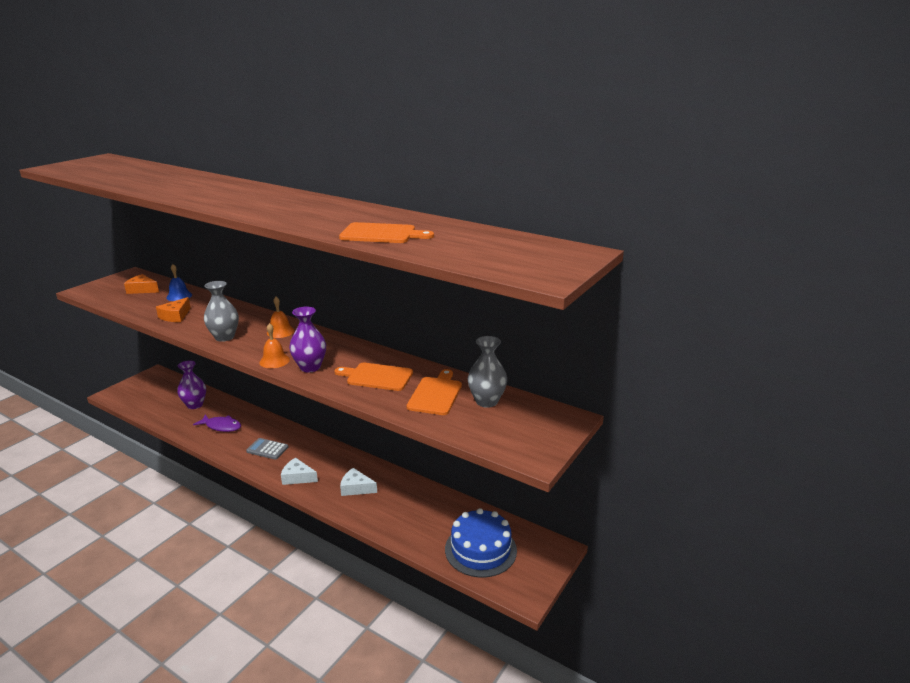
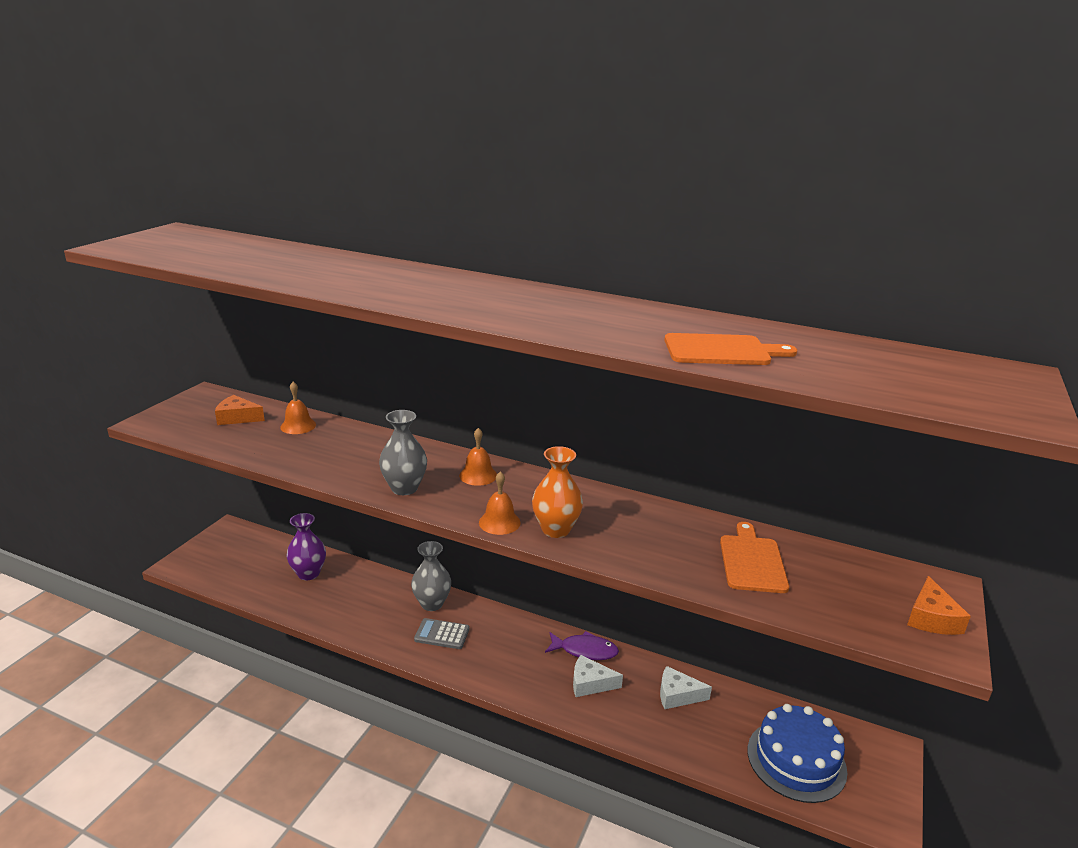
camera: 10 degrees left, 0 degrees up
(175, 316) = (312, 458): orange cheese -> orange cheese (931, 618)
(179, 296) = (298, 426): blue bell -> orange bell
(221, 426) = (361, 604): purple fish -> purple fish (585, 650)
(297, 477) = (503, 674): white cheese -> white cheese (677, 695)
(310, 367) = (556, 529): purple vase -> orange vase
(377, 377) = (656, 539): orange cutting board -> none
(486, 401) = (824, 567): grey vase -> grey vase (432, 604)

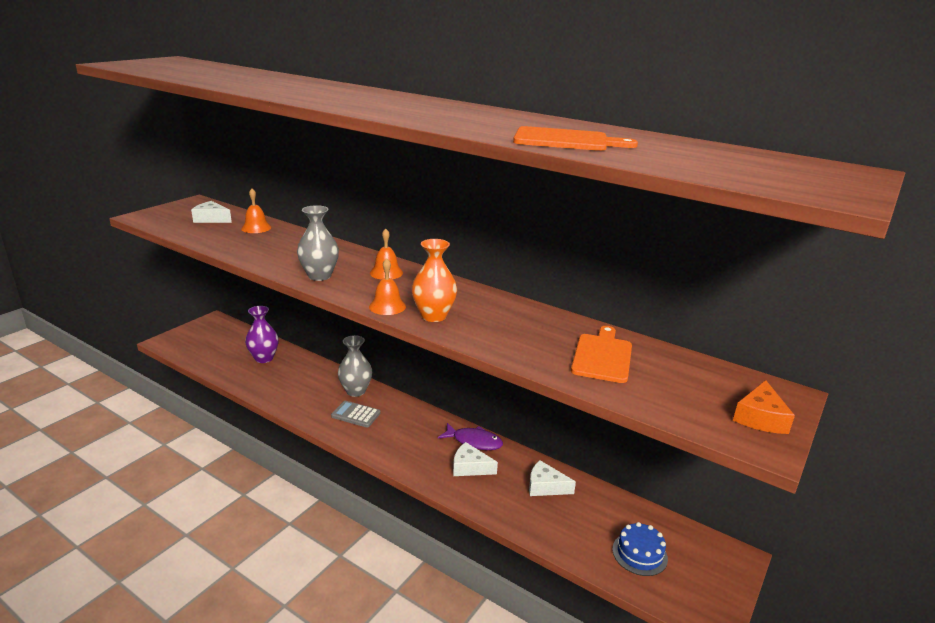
camera: 10 degrees right, 0 degrees up
(237, 418) = (211, 219): orange cheese -> white cheese
(796, 760) = (639, 554): blue cake -> blue cake, size x0.60

